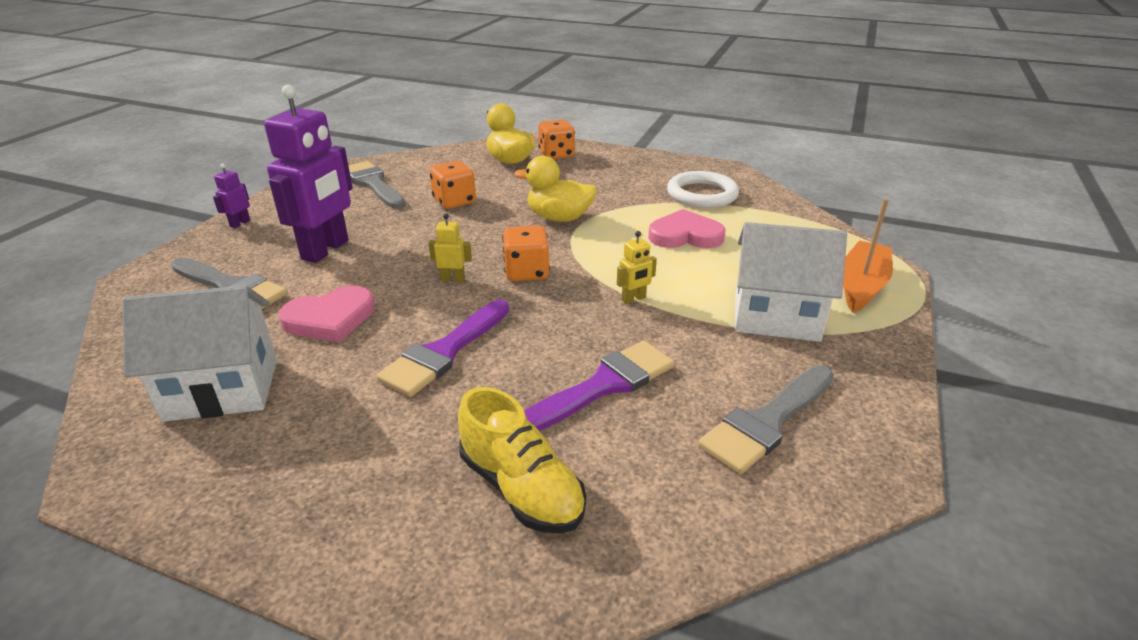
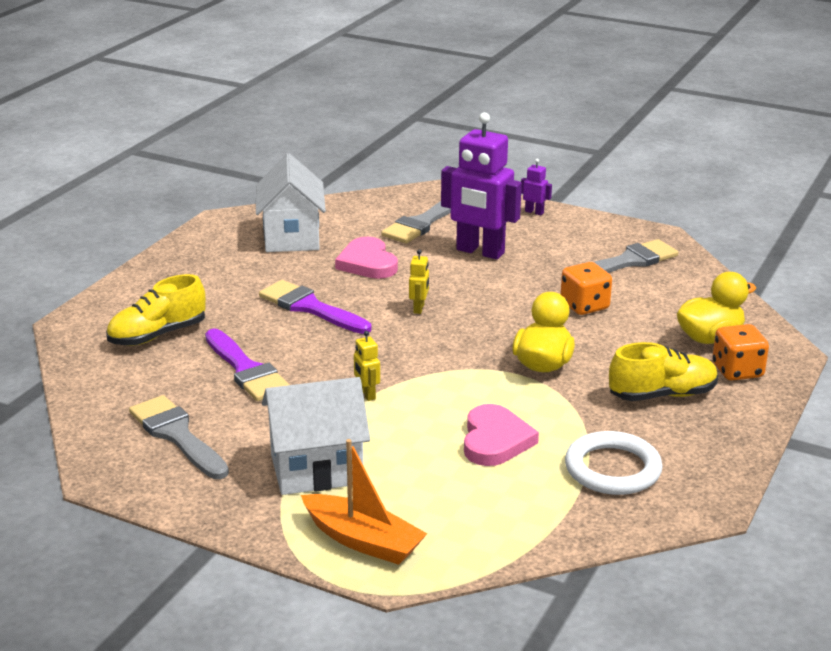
camera: 95 degrees right, 5 degrees down
(526, 272) = (425, 343): orange dice -> none
(596, 177) = (662, 395): none -> yellow shoe
(776, 317) = (316, 469): white house -> white house turned 60 degrees clockwise

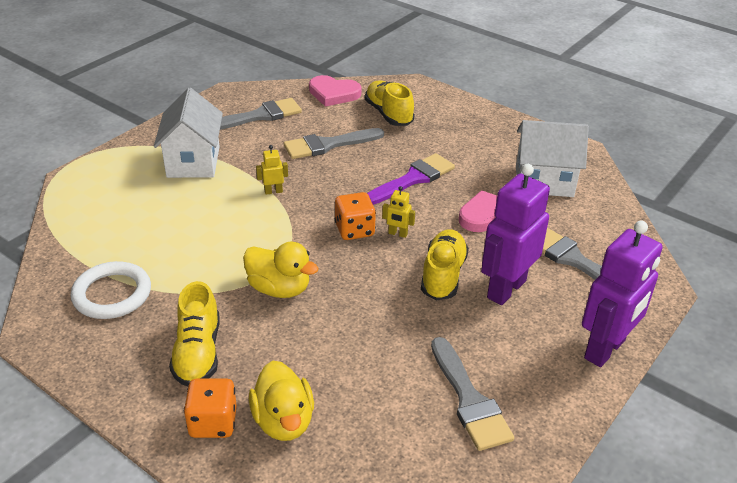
camera: 100 degrees right, 10 degrees up
(246, 370) = (328, 145): purple brush -> grey brush
(363, 541) = (109, 171): orange boat -> none
(475, 281) = (443, 275): none -> yellow shoe
(495, 440) = (183, 242): pink heart -> pink heart (333, 94)
(534, 212) = (605, 349): purple robot -> purple robot, size x2.40
(584, 306) = (376, 340): orange dice -> orange dice (354, 230)

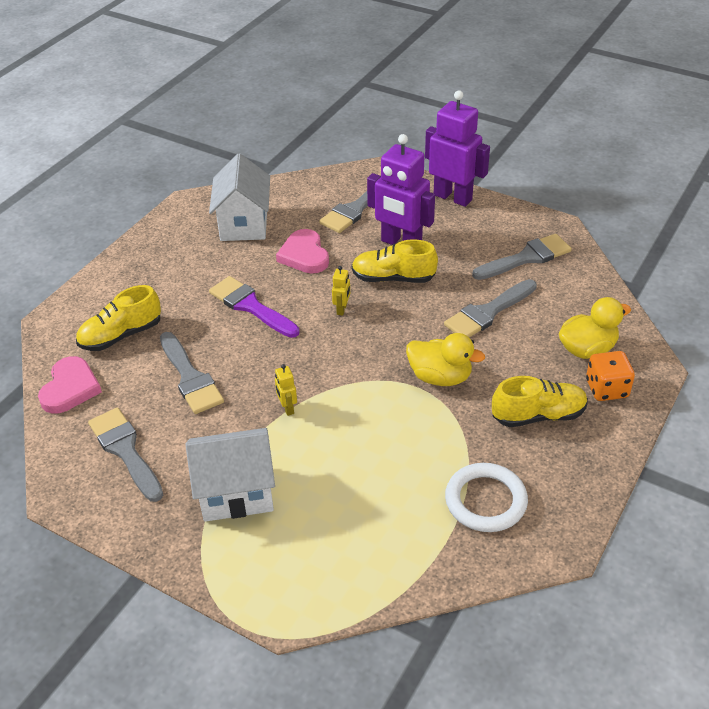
camera: 95 degrees left, 5 degrees up
(279, 289) = (440, 377): yellow duck -> yellow duck turned 90 degrees clockwise
(354, 230) = (342, 338): orange dice -> none
(370, 342) = (488, 312): none -> grey brush

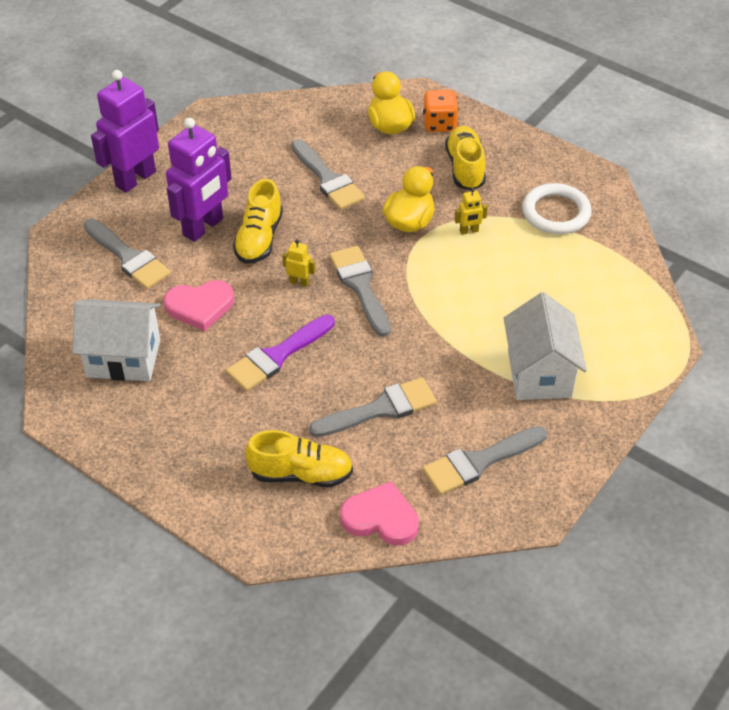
camera: 85 degrees left, 5 degrees up
(121, 335) = (301, 474): yellow shoe -> yellow shoe turned 60 degrees counterclockwise
(287, 408) = (435, 332): yellow robot -> yellow robot (469, 231)
(526, 258) = (254, 141): grey brush -> grey brush (360, 286)

